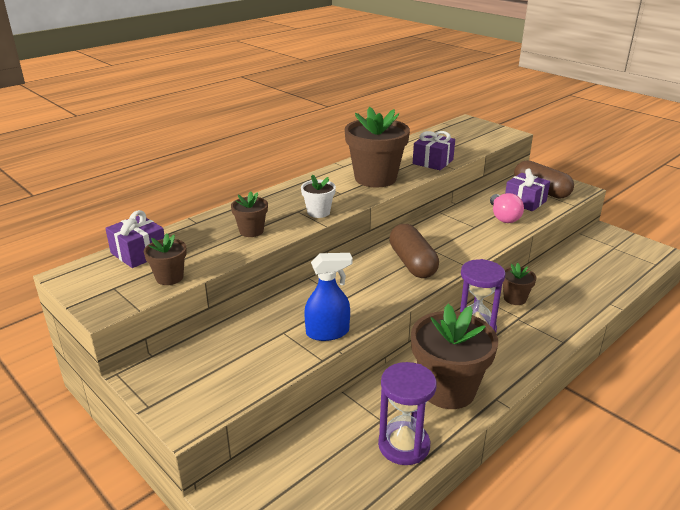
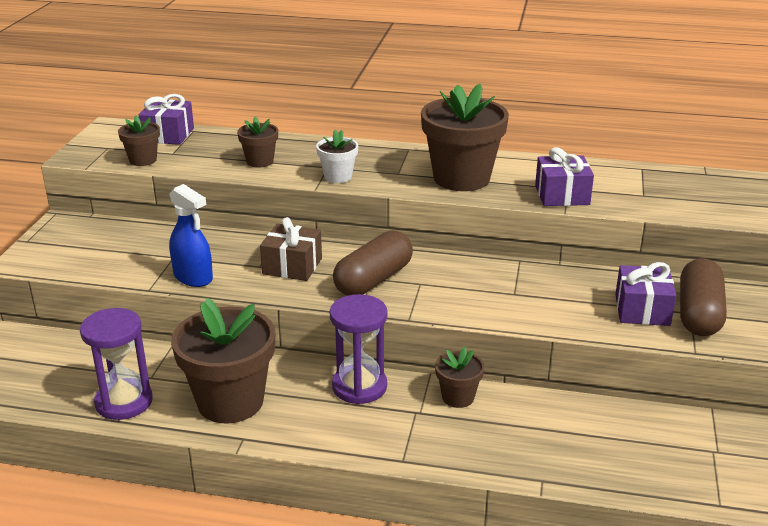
camera: 55 degrees right, 0 degrees up
(360, 286) = (292, 266): none -> brown gift
(503, 217) = (570, 306): pink light bulb -> none

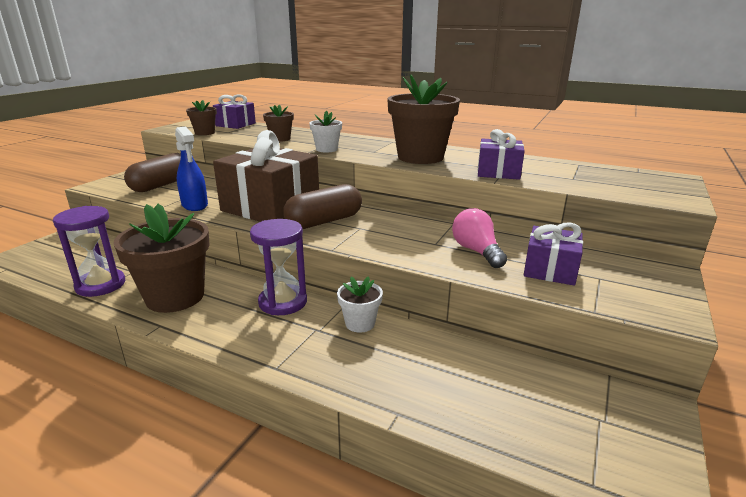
camera: 15 degrees right, 5 degrees down
(292, 266) = (271, 207): brown gift -> brown gift, size x1.91
(458, 397) = (360, 323): brown flower pot -> white flower pot
(562, 297) = (476, 251): none -> pink light bulb
(698, 314) = (608, 280): brown capsule -> brown capsule (161, 185)

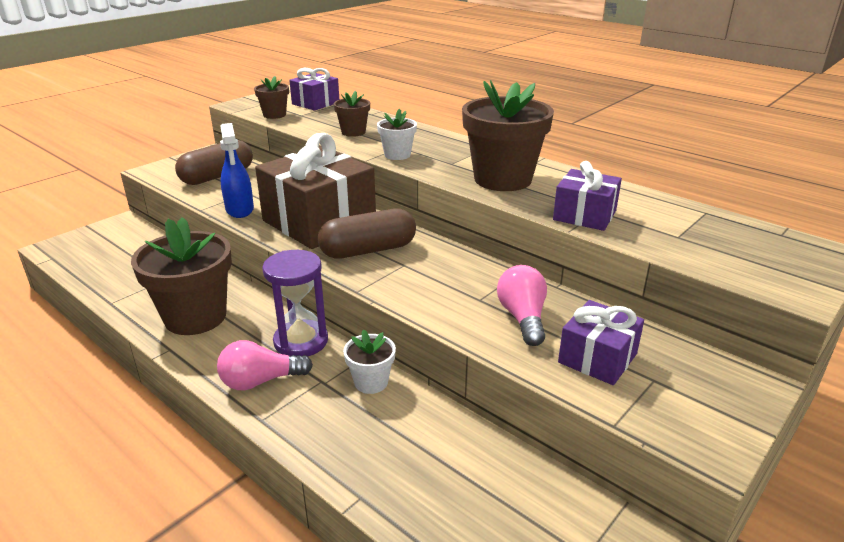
camera: 15 degrees right, 5 degrees up
(100, 285) = (130, 291): purple hourglass -> none
(260, 337) = (260, 381): none -> pink light bulb

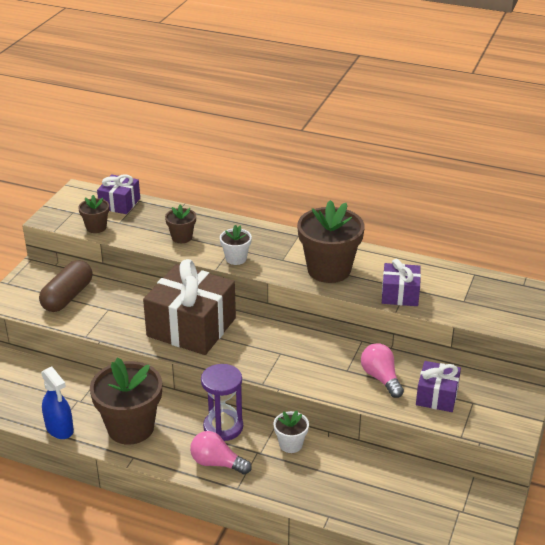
camera: 20 degrees left, 5 degrees up
(240, 210) = (118, 329): blue spray bottle -> blue spray bottle (59, 429)
(260, 381) = (217, 463): pink light bulb -> pink light bulb turned 60 degrees clockwise
(368, 250) = (247, 346): brown capsule -> none

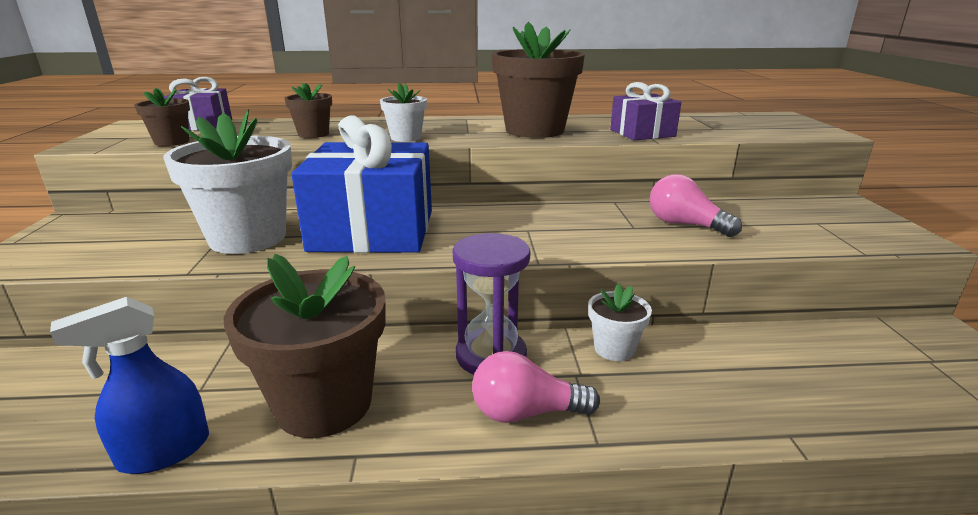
camera: 25 degrees left, 10 degrees down
(59, 429) = (163, 452): blue spray bottle -> blue spray bottle turned 120 degrees clockwise
(67, 296) = (138, 237): brown capsule -> none
(122, 314) = (248, 238): none -> white flower pot
(191, 327) = (373, 230): brown gift -> blue gift
(437, 396) = (772, 226): purple gift -> none

